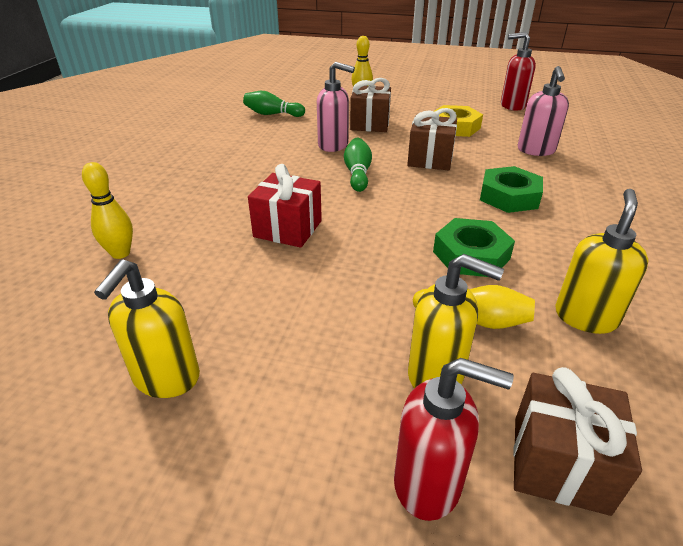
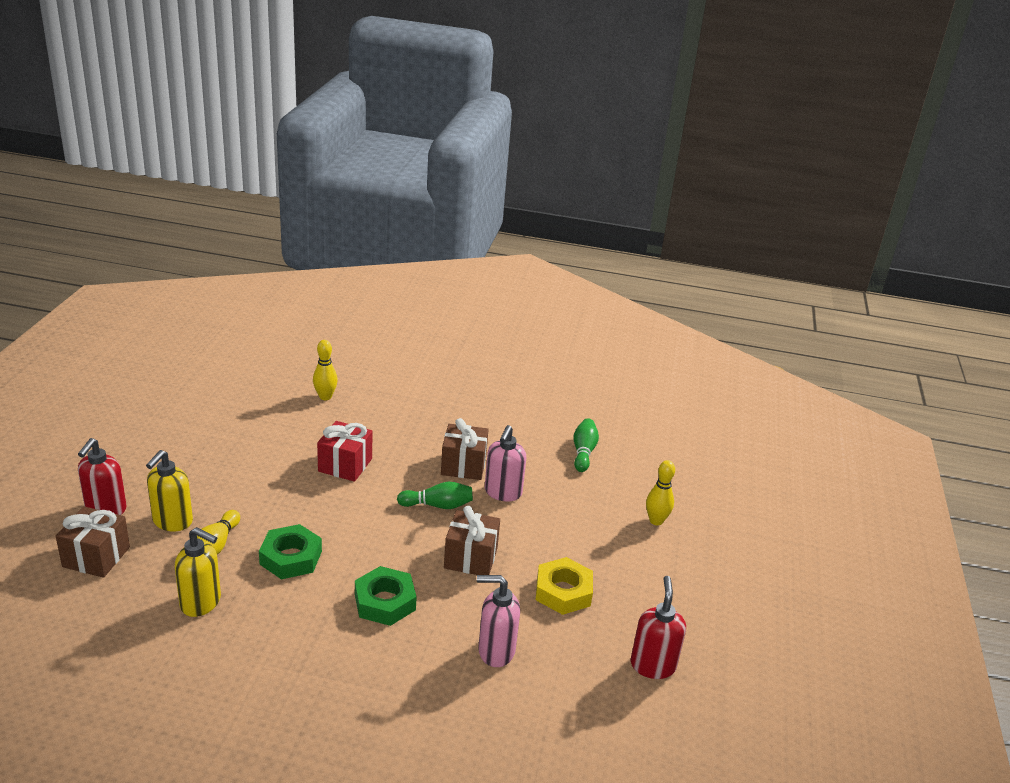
camera: 85 degrees right, 5 degrees down
(166, 378) = (203, 427): yellow soap dispenser -> none
(370, 124) = (564, 522): brown gift -> brown gift (463, 465)

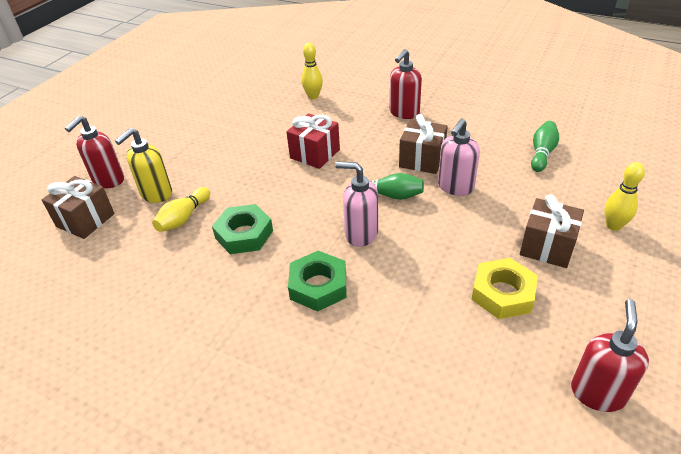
camera: 20 degrees right, 10 degrees up
(201, 603) = (154, 270): yellow soap dispenser -> none
(434, 413) = (404, 113): none -> red soap dispenser
(471, 558) = (412, 249): brown gift -> brown gift (547, 247)
(495, 651) = (419, 352): pink soap dispenser -> pink soap dispenser (361, 234)

